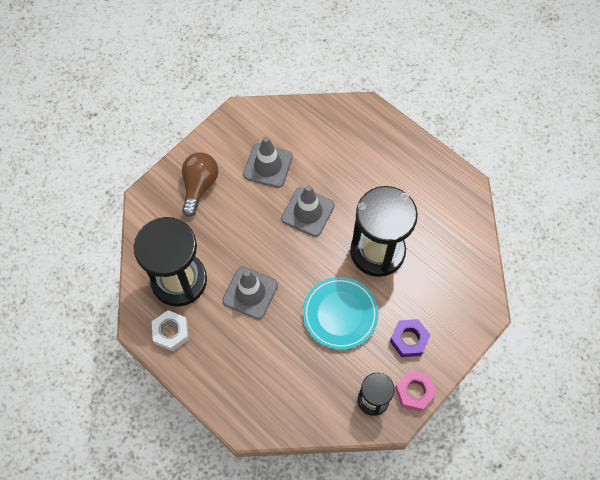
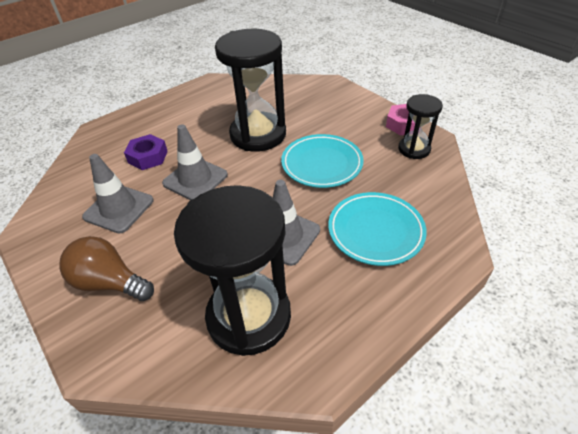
camera: 80 degrees left, 20 degrees down
(171, 332) = (329, 331): white nut -> none
(261, 362) = (375, 231): none -> turquoise plate
(409, 340) = (352, 123): purple nut -> purple nut (148, 157)

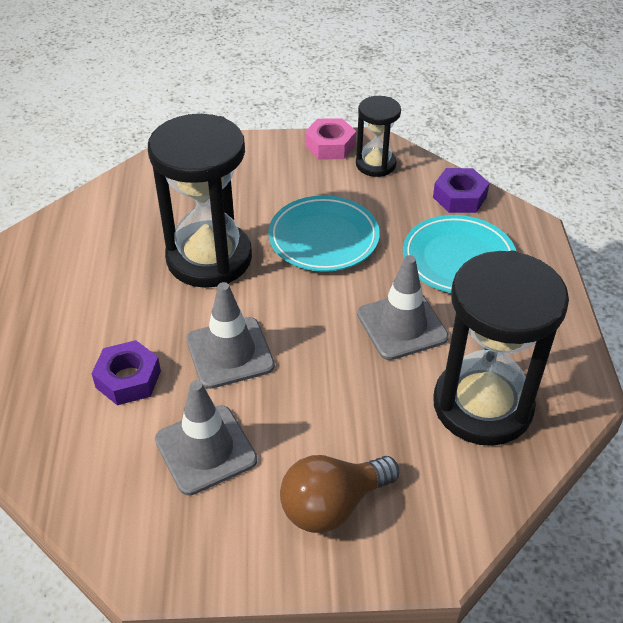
camera: 55 degrees left, 0 degrees up
(437, 200) = (459, 197): none -> purple nut

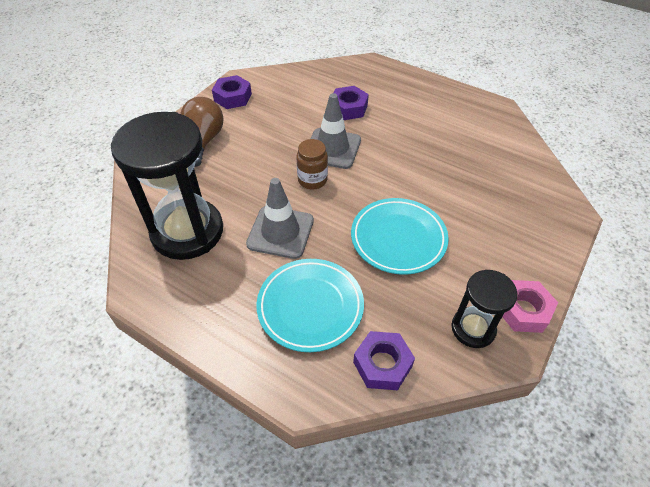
camera: 125 degrees right, 5 degrees up
(202, 544) = (232, 97): none -> purple nut
(205, 450) = (278, 116): grey traffic cone -> none
(209, 258) = (422, 172): black hourglass -> none
(302, 342) = (312, 180): none -> brown jar

